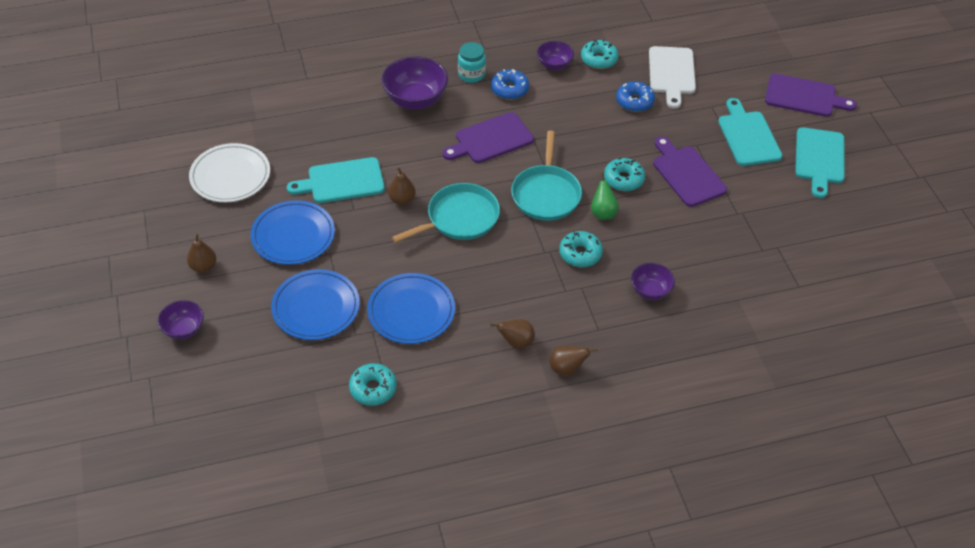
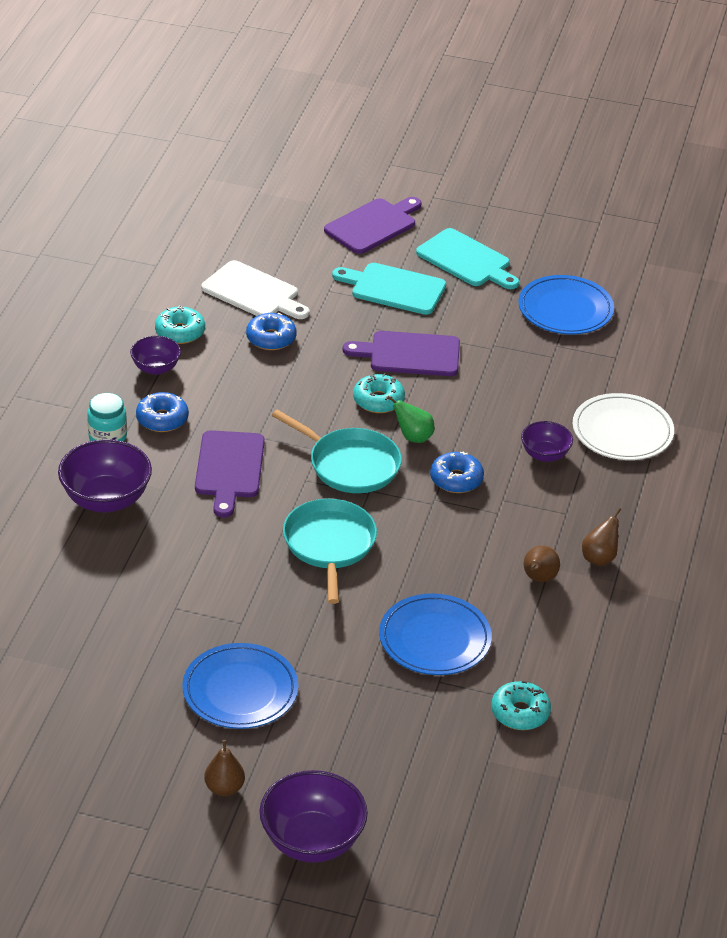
camera: 60 degrees left, 10 degrees down
(184, 329) = (312, 841): purple bowl -> purple bowl, size x1.72
(230, 176) = (89, 709): white plate -> white plate (622, 431)
(316, 307) = (368, 714): blue plate -> blue plate (565, 309)
(342, 181) = (187, 615): turquoise cutting board -> none
(402, 200) = (261, 578): brown pear -> none
(580, 254) = (456, 479): turquoise donut -> blue donut

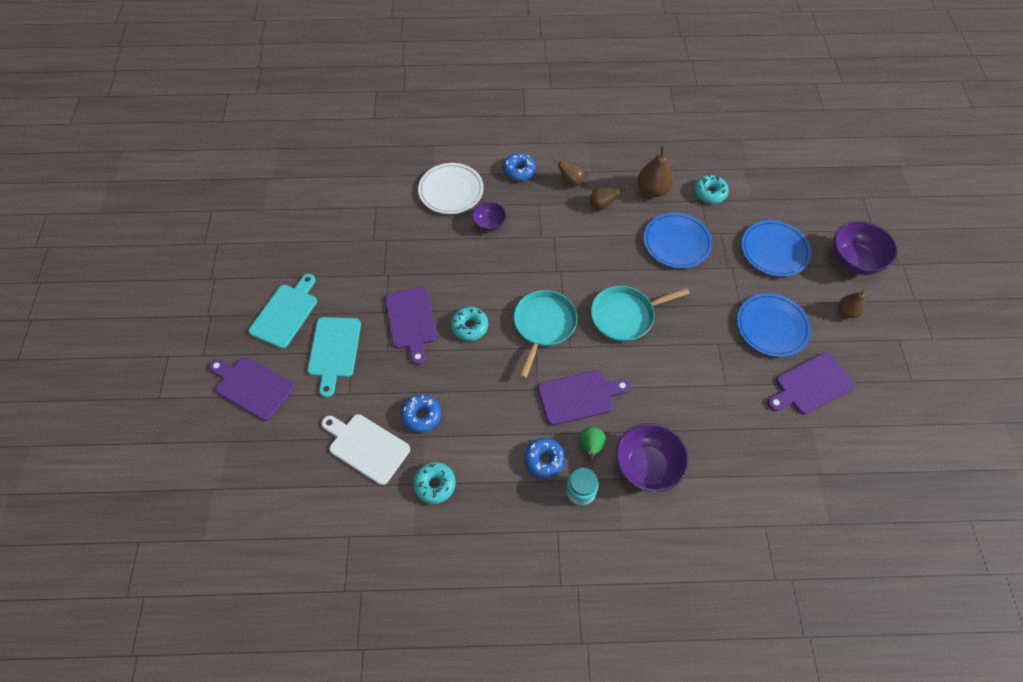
camera: 105 degrees left, 20 degrees up
(129, 695) = (811, 385): none -> purple cutting board
(156, 368) = (486, 486): purple bowl -> none
(253, 292) = (366, 447): white cutting board -> white cutting board turned 75 degrees counterclockwise
(413, 437) = (500, 297): green pear -> green pear (590, 447)
(456, 479) = (532, 264): blue donut -> blue donut (519, 171)
(549, 645) = (652, 190): none -> brown pear
(565, 309) = (330, 243): blue plate -> blue plate (774, 250)

